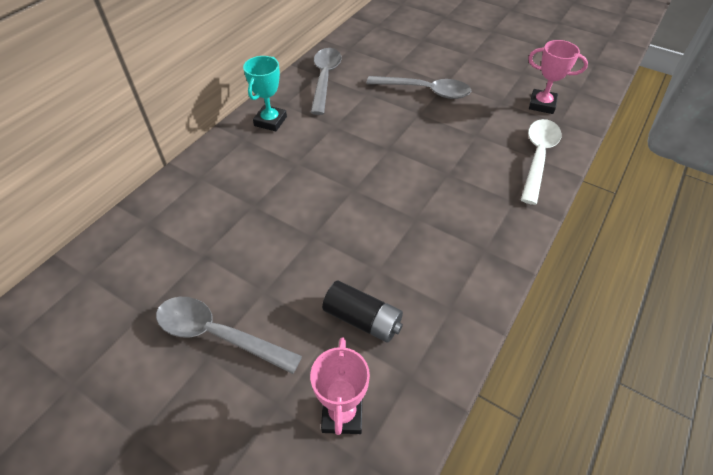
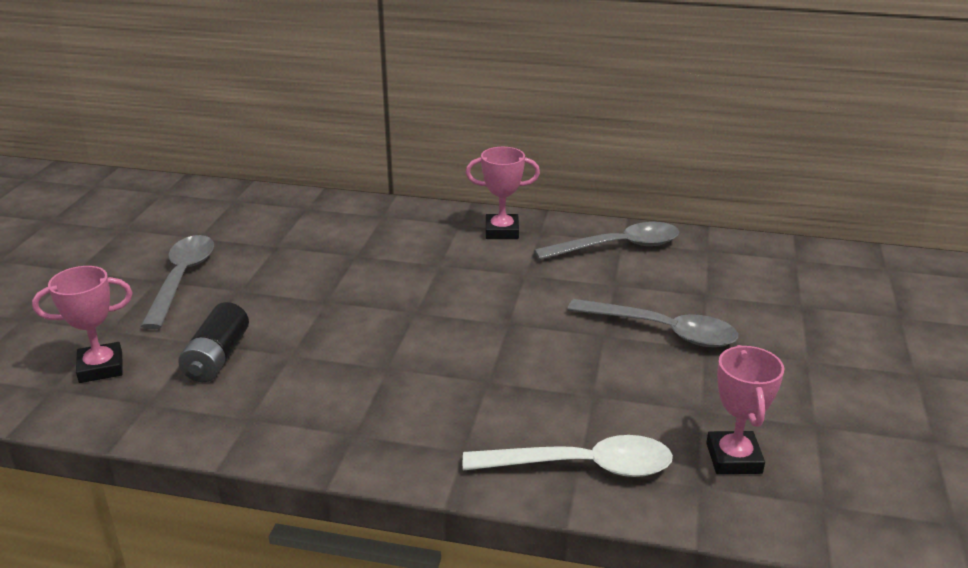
camera: 70 degrees right, 20 degrees down
(270, 121) = (502, 231): turquoise trophy -> pink trophy
(425, 91) = (663, 331): grey spoon -> grey spoon turned 60 degrees counterclockwise

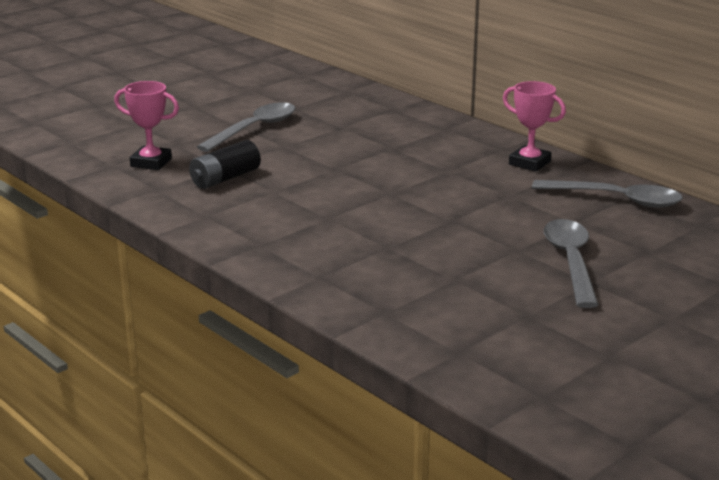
camera: 35 degrees right, 5 degrees down
(582, 466) = (388, 312): white spoon -> none
(663, 331) = (570, 262): grey spoon -> grey spoon turned 150 degrees counterclockwise
(734, 458) = (510, 348): pink trophy -> none

